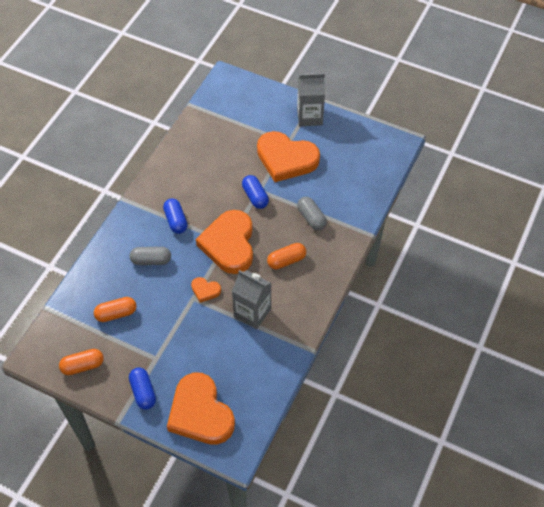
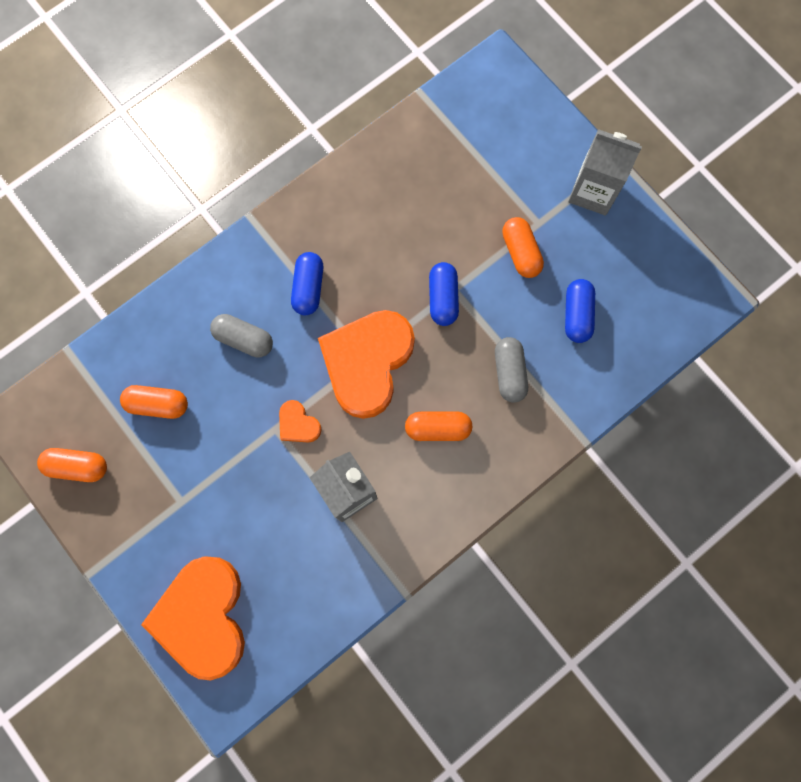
camera: 25 degrees right, 20 degrees up
(143, 392) = (140, 547): blue capsule -> blue capsule (577, 315)
(286, 159) = (520, 252): orange heart -> orange capsule

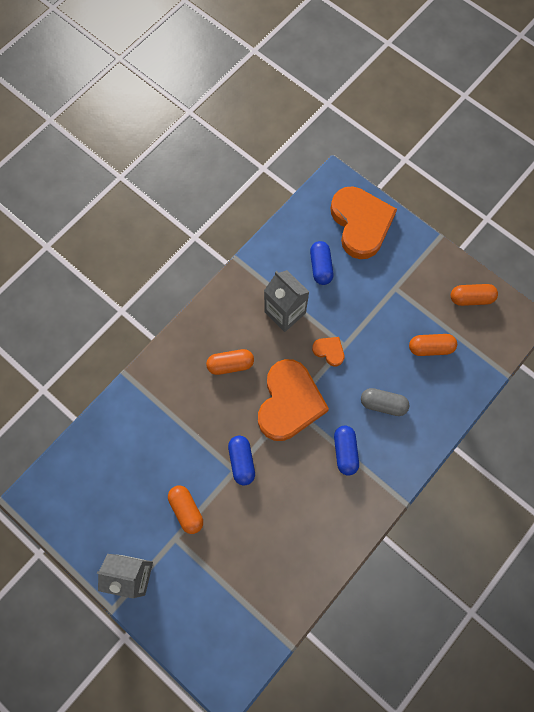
camera: 170 degrees right, 5 degrees down
(509, 373) = (184, 413): grey capsule -> none
(577, 315) = (138, 466): blue capsule -> blue capsule (321, 267)

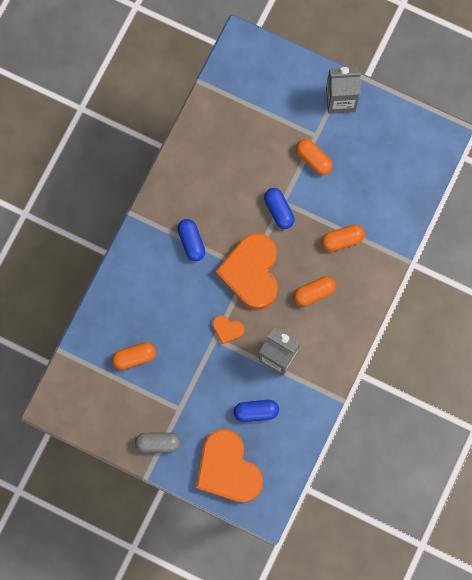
camera: 165 degrees right, 5 degrees up
(321, 267) = (256, 412): blue capsule -> blue capsule turned 75 degrees counterclockwise
(383, 404) = (167, 293): grey capsule -> grey capsule (158, 443)
(471, 298) = (104, 417): orange capsule -> orange capsule (342, 240)

